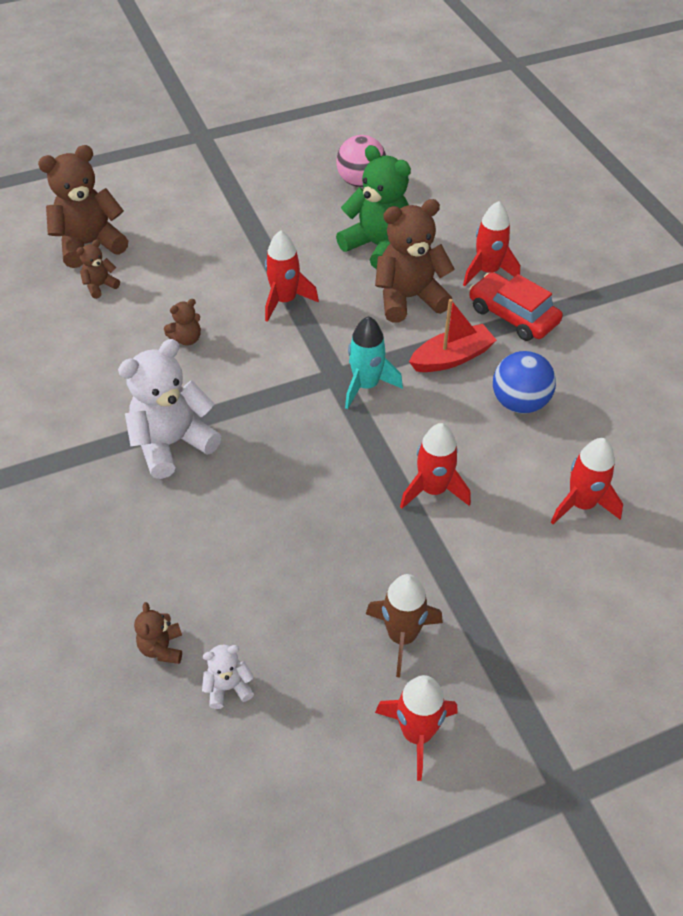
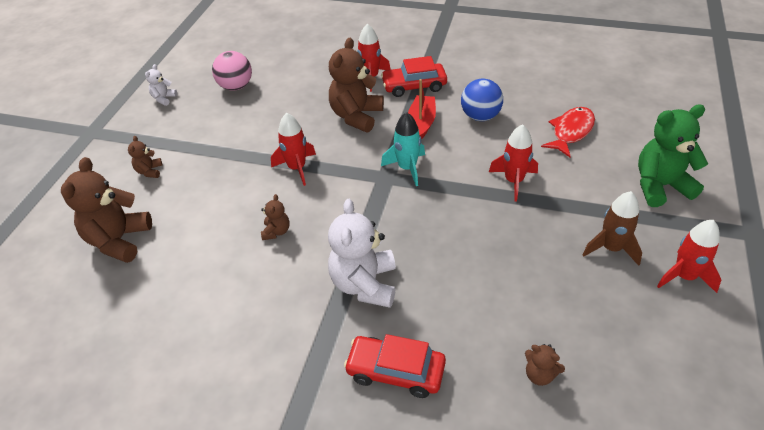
camera: 50 degrees left, 5 degrees down
(84, 526) = (395, 371): none -> red car
(100, 286) = (169, 254): brown teddy bear -> brown teddy bear (149, 171)
(228, 687) = (596, 352): white teddy bear -> white teddy bear (164, 98)
(378, 246) = (299, 107): green teddy bear -> green teddy bear (660, 186)
(581, 504) = (571, 132): red rocket -> red fish

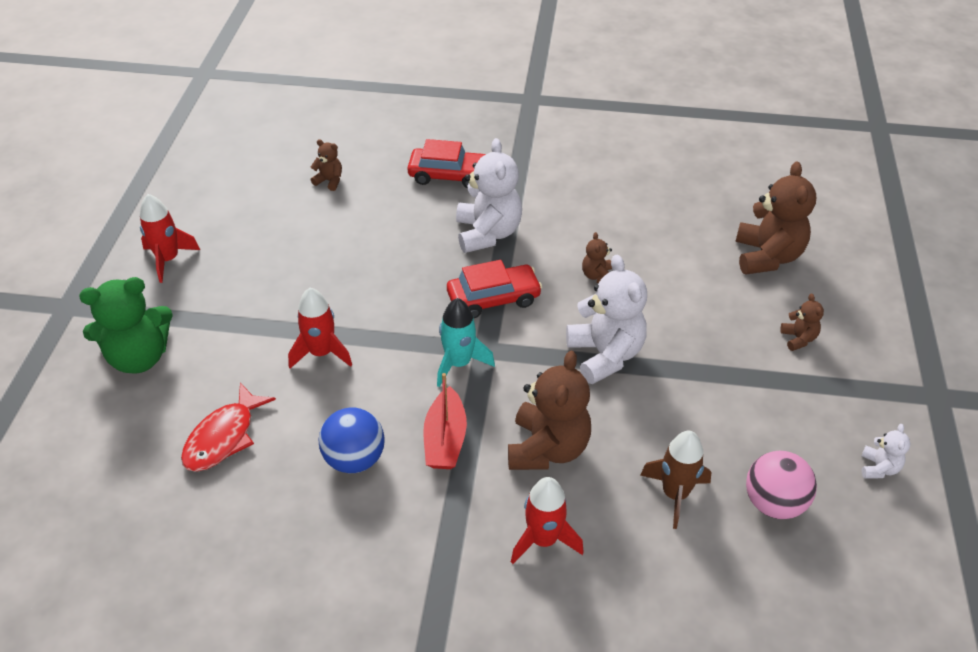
camera: 170 degrees right, 0 degrees up
(297, 168) = (605, 355): red rocket -> white teddy bear
(414, 86) = (463, 522): red car -> red car (493, 298)
(611, 248) = (230, 281): brown rocket -> brown rocket (674, 494)

